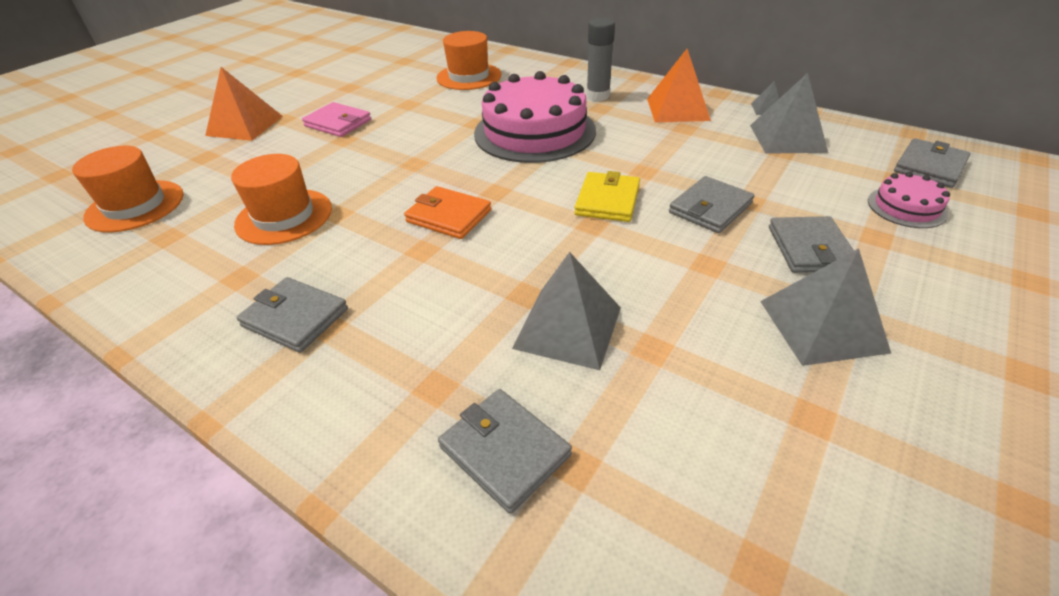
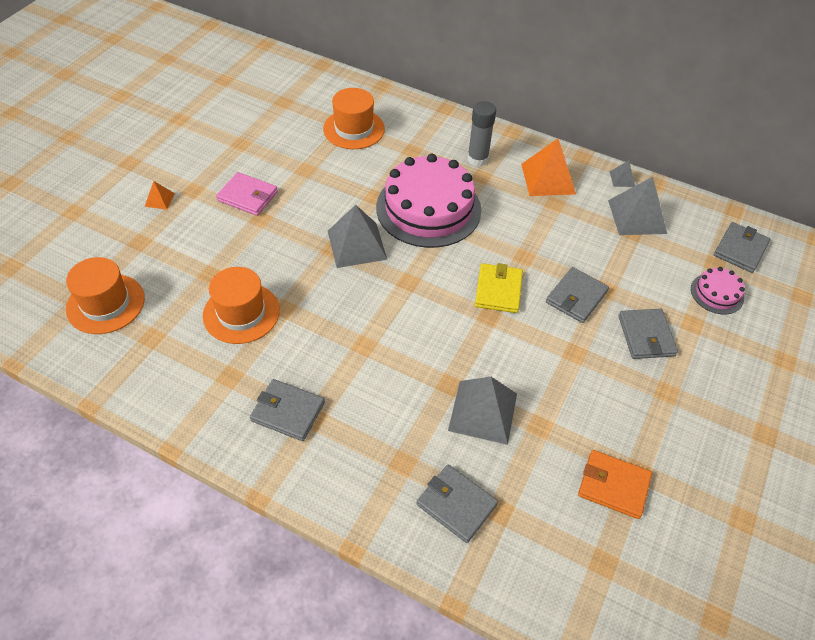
camera: 10 degrees left, 10 degrees up
(245, 125) = (159, 200): orange pyramid -> orange pyramid, size x0.48
(449, 216) = (376, 309): orange wallet -> orange wallet (613, 485)
(822, 325) = (648, 403): grey pyramid -> grey pyramid (357, 245)

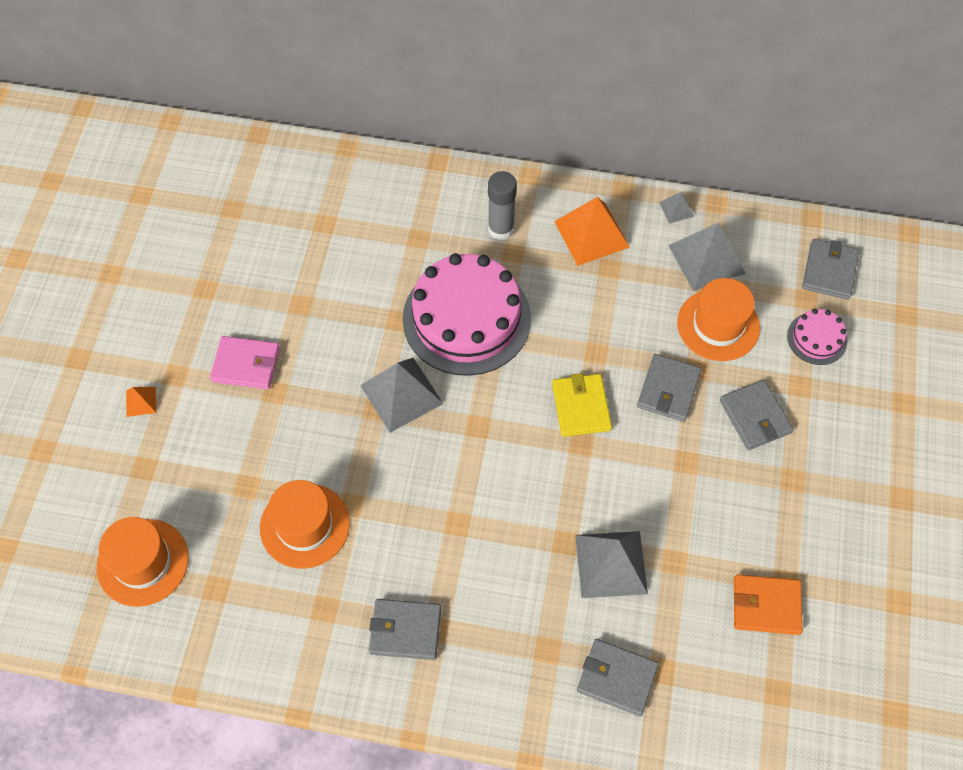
camera: 15 degrees left, 10 degrees up
(354, 129) = (336, 226): orange hat -> orange hat (718, 325)

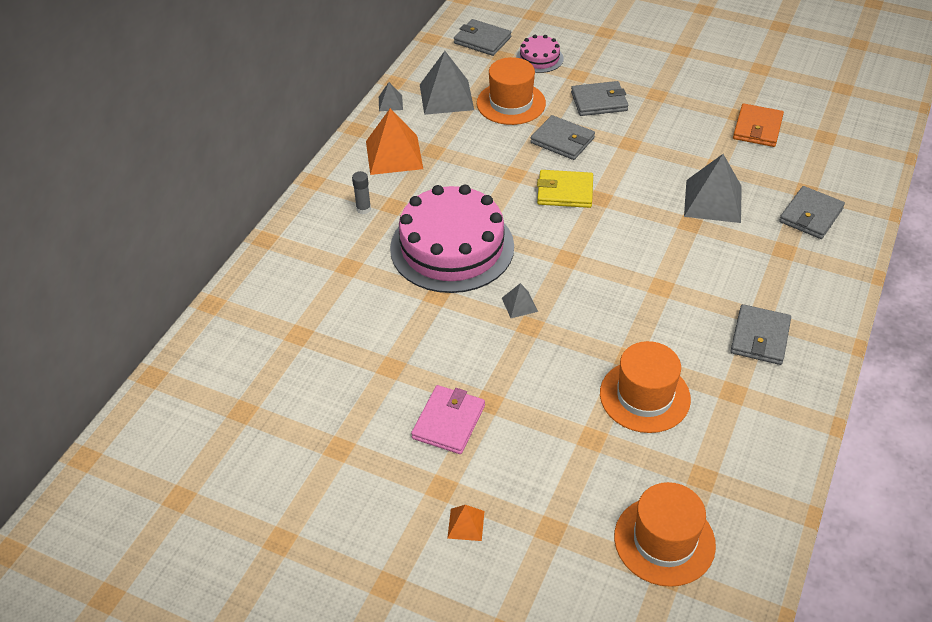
camera: 75 degrees left, 15 degrees down
(401, 394) = (519, 304): grey pyramid -> grey pyramid, size x0.48
(501, 229) = (363, 209): grey glue stick -> grey glue stick, size x0.58

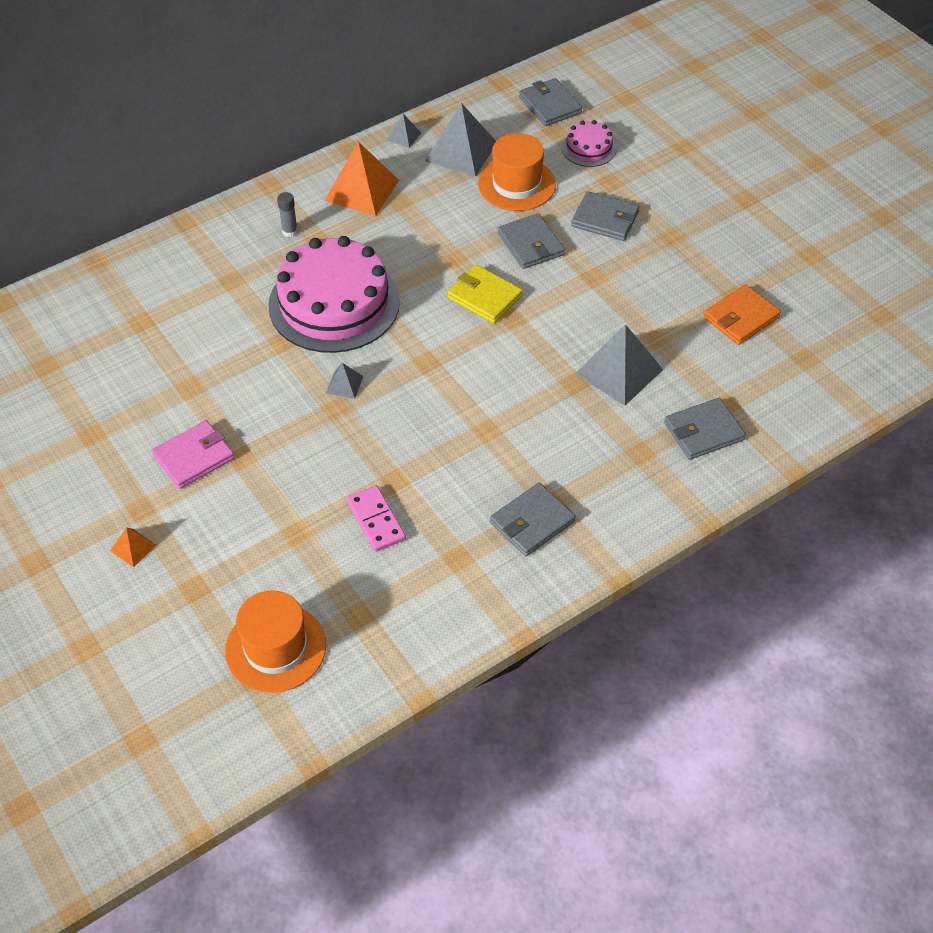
camera: 30 degrees right, 5 degrees up
(644, 396) = (376, 520): orange hat -> pink domino

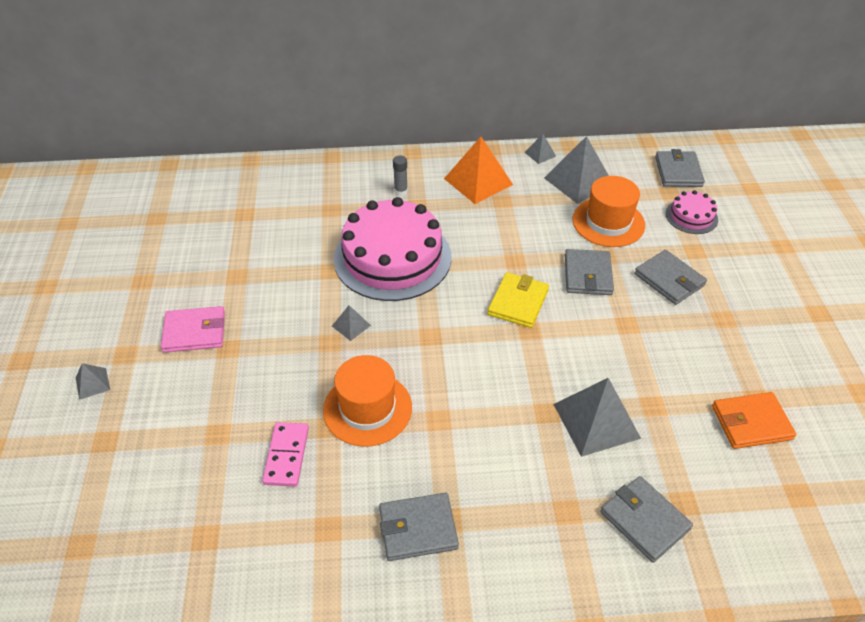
camera: 30 degrees right, 5 degrees down
(133, 547) = (92, 383): orange pyramid -> grey pyramid
(276, 648) = (118, 530): orange hat -> orange hat (367, 408)
(484, 297) = (518, 302): yellow wallet -> yellow wallet turned 45 degrees clockwise
(703, 431) = (644, 520): grey wallet -> grey wallet turned 45 degrees clockwise

